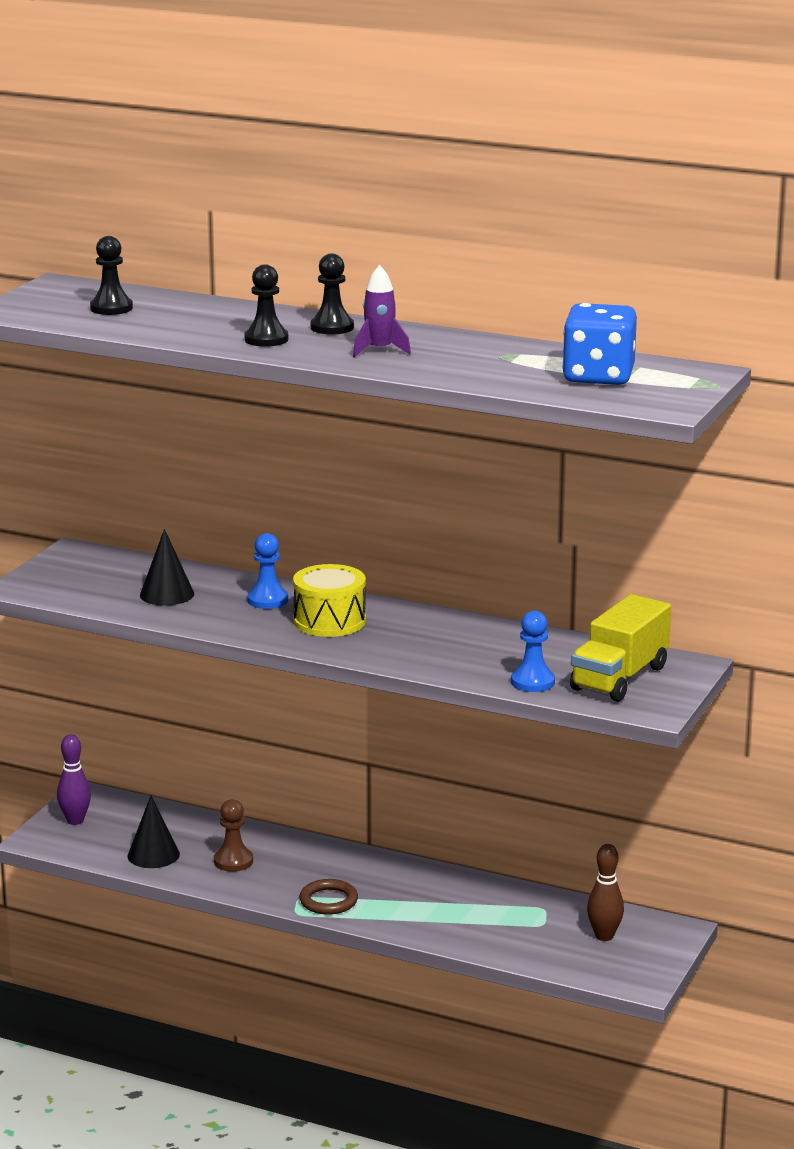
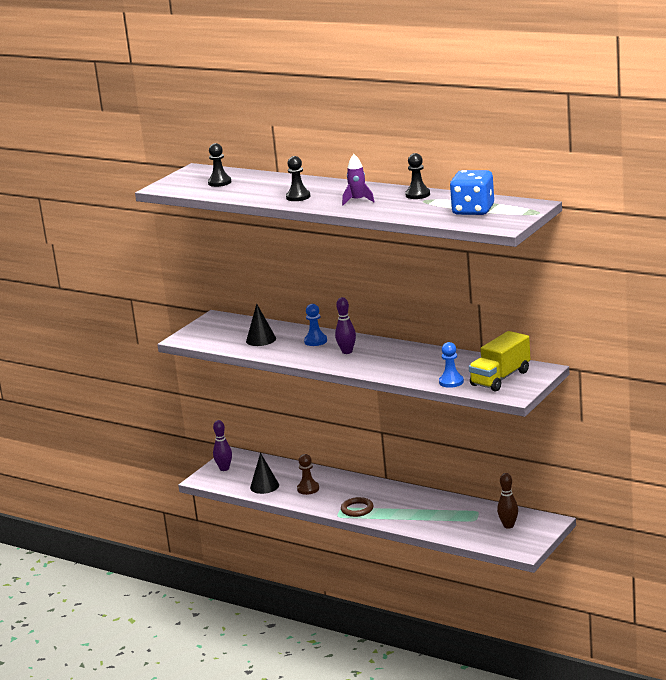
camera: 10 degrees right, 0 degrees up
(329, 621) = (347, 352): yellow drum -> purple bowling pin
(332, 327) = (336, 188): black pawn -> black pawn (417, 195)

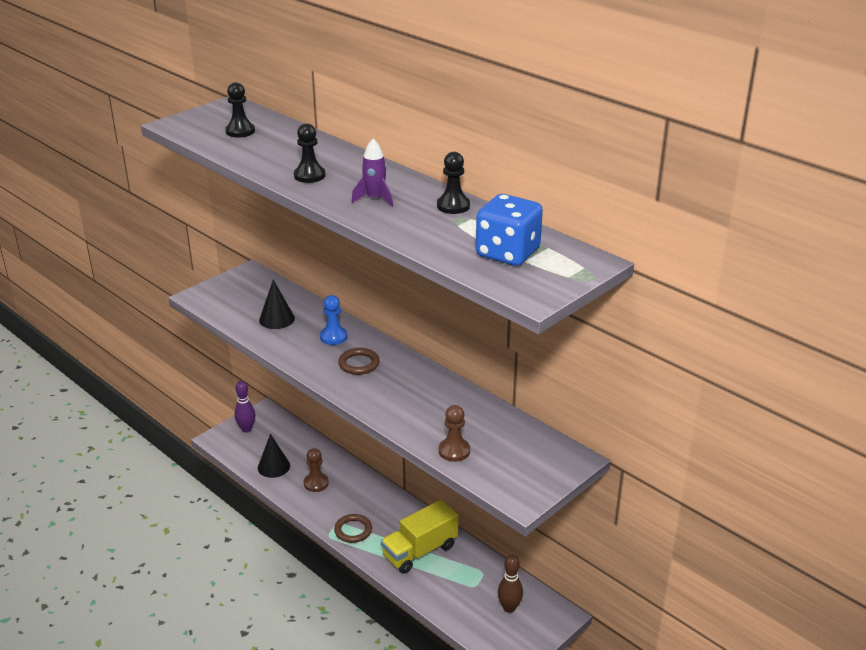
camera: 10 degrees right, 10 degrees up
(347, 352) = (359, 364): purple bowling pin -> brown ring
(451, 382) = (454, 451): blue pawn -> brown pawn
(500, 378) = (516, 461): yellow truck -> yellow truck (420, 551)

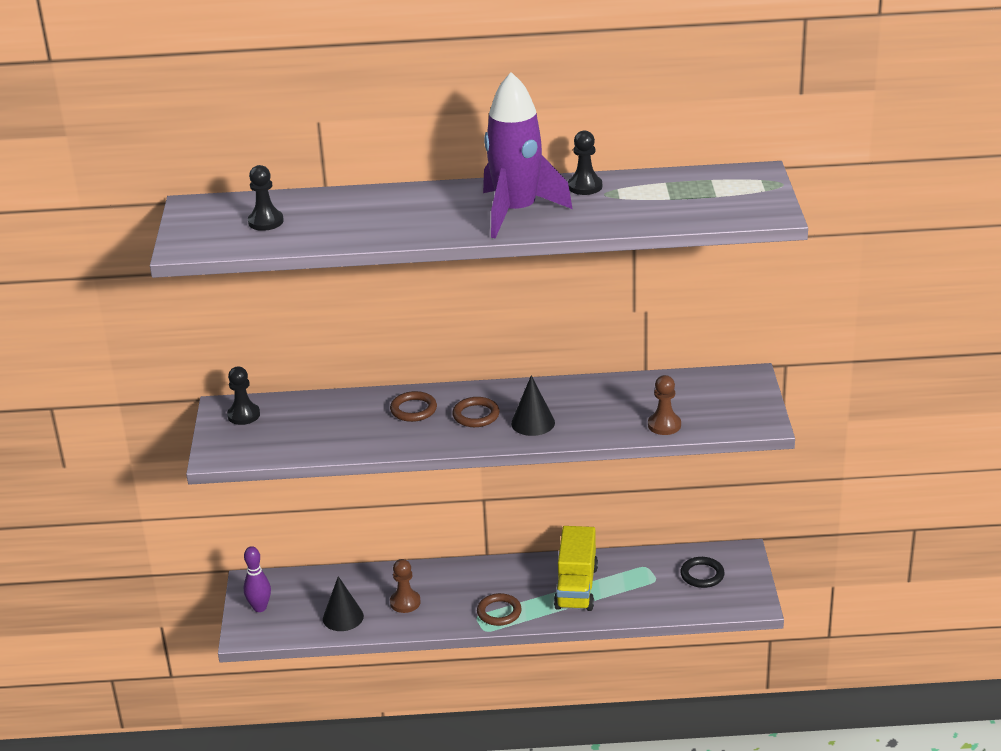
camera: 45 degrees left, 0 degrees up
(277, 319) = (334, 427): black cone -> black cone (533, 423)
(309, 175) = (421, 223): black pawn -> black pawn (243, 415)
(333, 337) = (413, 409): blue pawn -> brown ring
(375, 199) = (516, 212): purple rocket -> purple rocket, size x2.14
(507, 253) = (696, 197): blue dice -> none
(509, 608) = (702, 575): brown bowling pin -> black ring

